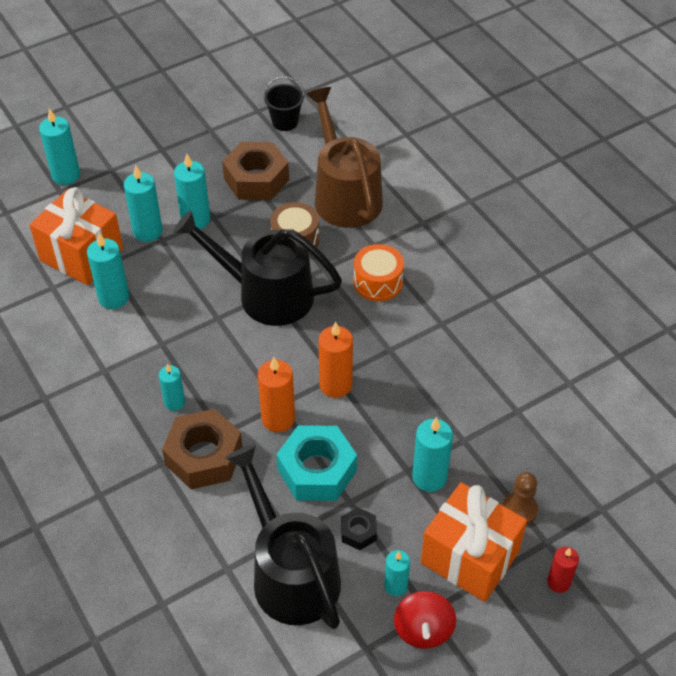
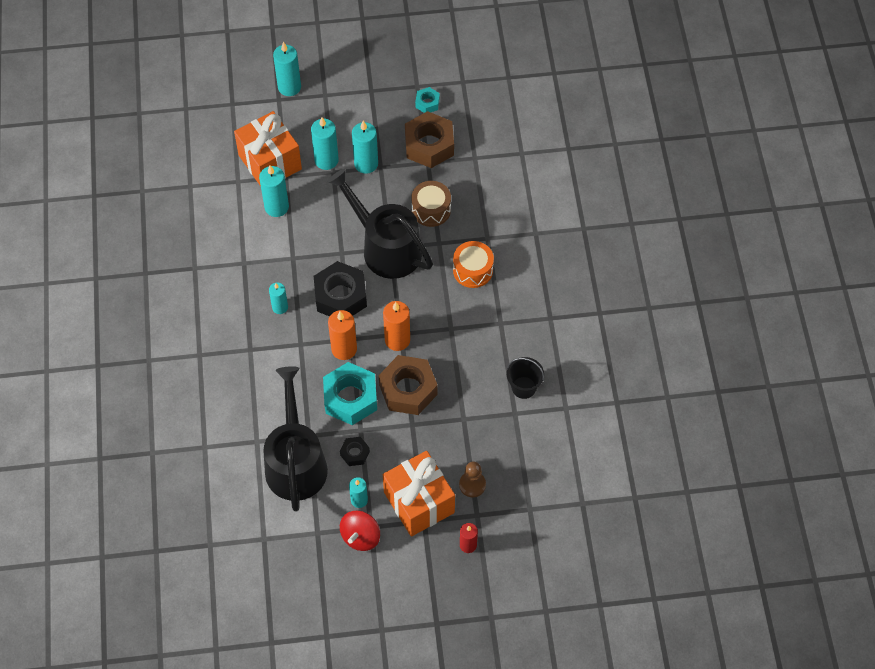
camera: 25 degrees right, 10 degrees up
(204, 456) = (280, 356): brown nut -> brown nut (408, 389)
(231, 141) = (427, 103): none -> turquoise nut
(242, 363) = (340, 296): none -> black nut
(285, 122) = (478, 100): black bucket -> black bucket (523, 387)
(344, 195) = (489, 185): brown watering can -> none
(429, 477) = (424, 435): turquoise candle -> none

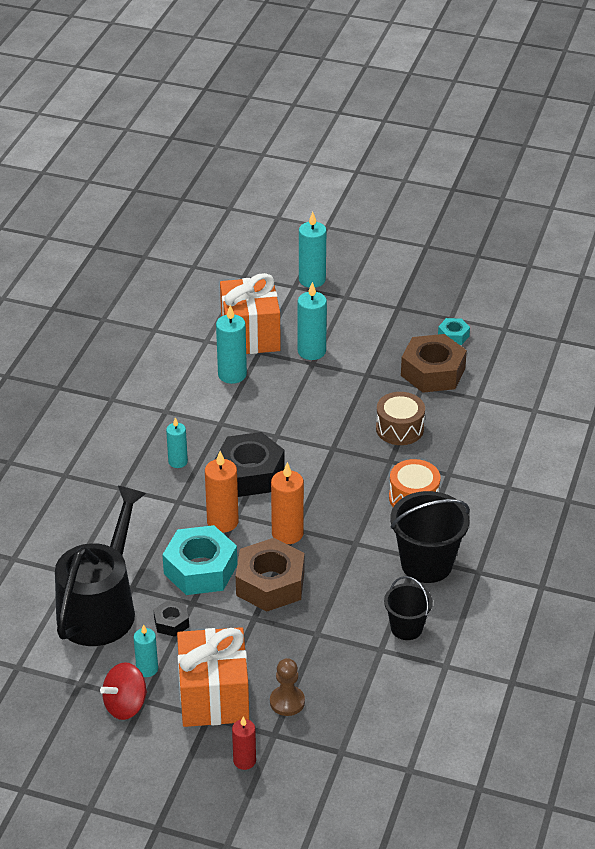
camera: 25 degrees right, 20 degrees down
(366, 164) = (352, 367): turquoise candle -> none
(386, 248) = (328, 446): black watering can -> none
(511, 326) = (426, 564): none -> black bucket

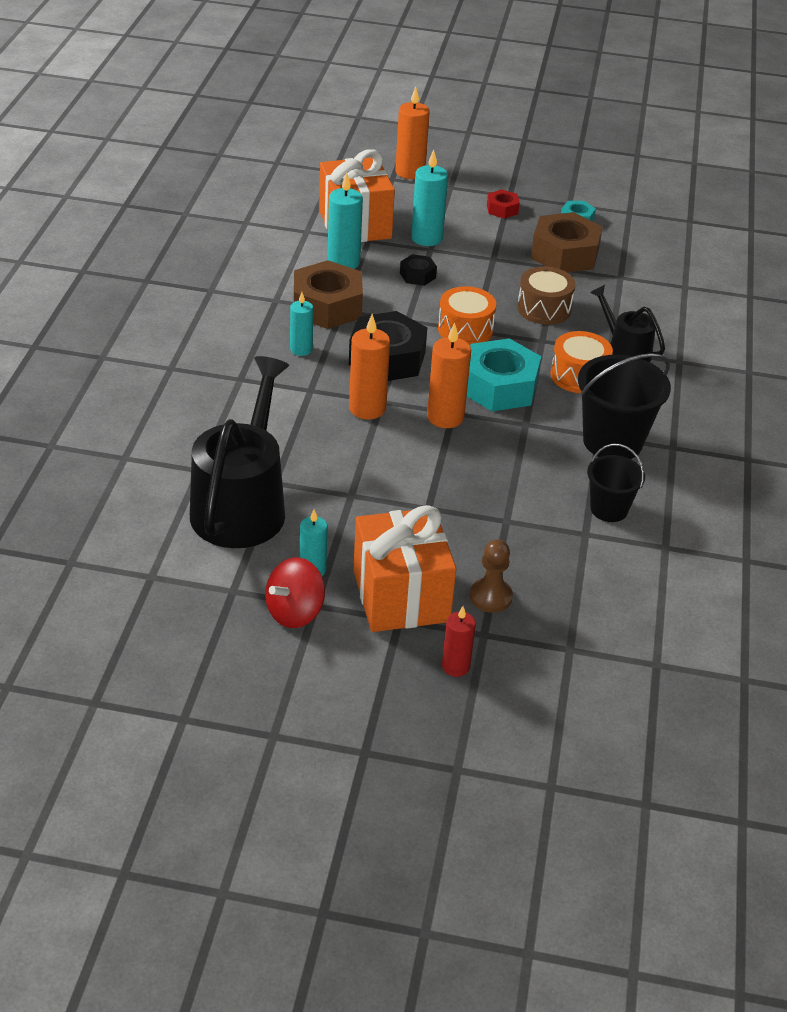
camera: 10 degrees left, 0 degrees up
(171, 622) = (331, 517): black nut -> black nut (417, 275)
(200, 569) = (353, 459): turquoise nut -> turquoise nut (499, 386)
(270, 583) = (438, 470): brown nut -> brown nut (327, 306)
(312, 280) = (410, 172): turquoise candle -> orange candle
(324, 447) = (465, 329): none -> orange drum
(387, 322) = (502, 209): none -> red nut
(461, 474) = (625, 350): none -> black watering can

